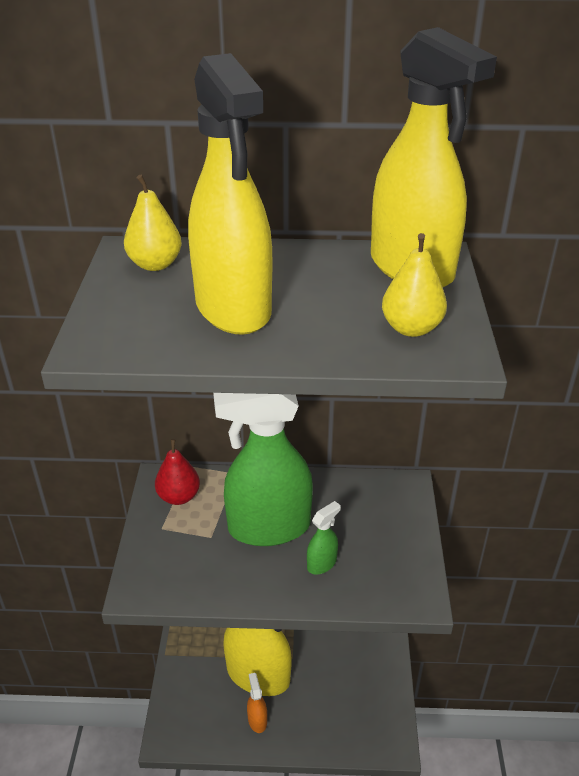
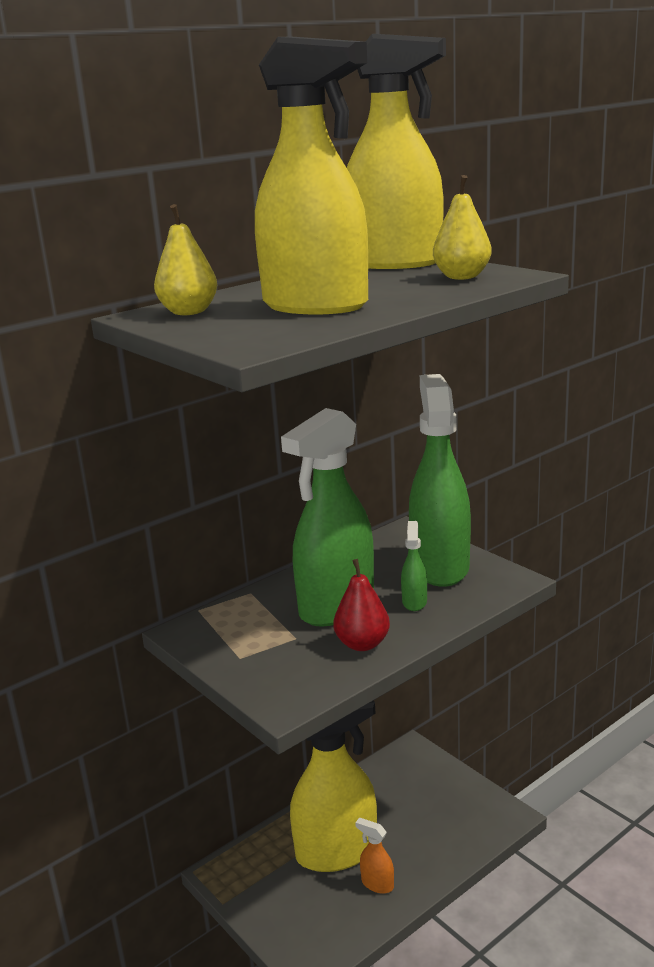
camera: 40 degrees left, 15 degrees down
(179, 496) = (222, 631): red pear -> red pear (362, 644)
(384, 542) = (440, 566): none -> green spray bottle

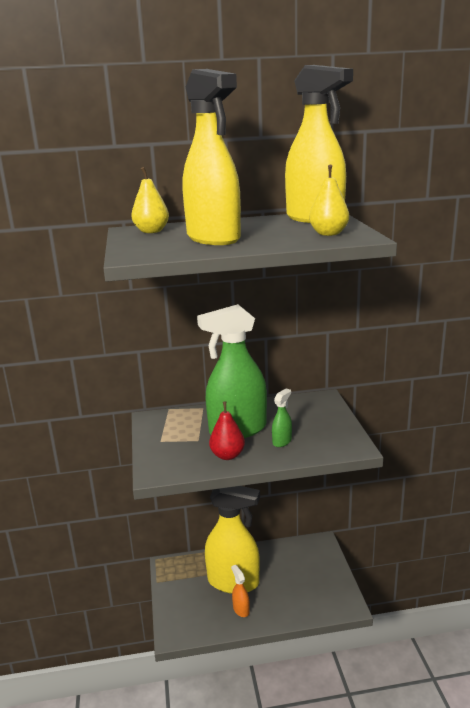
camera: 30 degrees right, 0 degrees up
(440, 566) = (320, 425): green spray bottle -> none

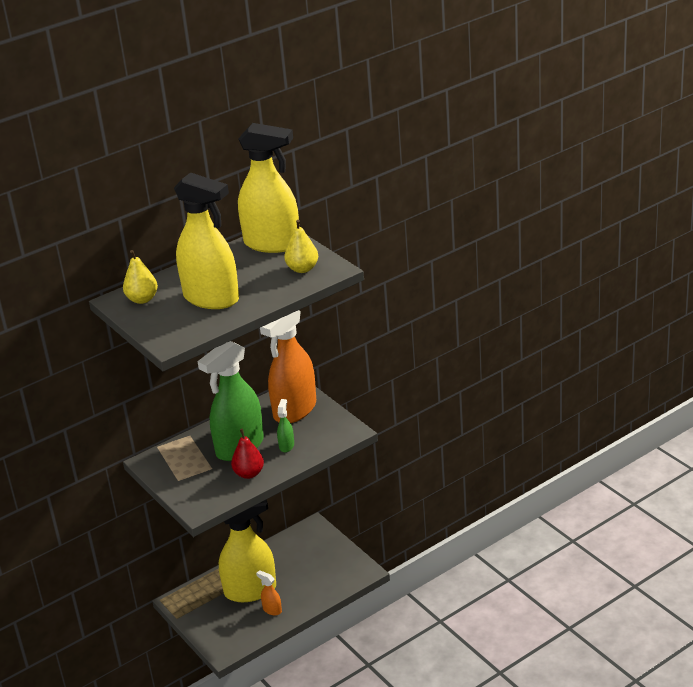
camera: 25 degrees left, 10 degrees up
(311, 414) = (294, 410): none -> orange spray bottle

